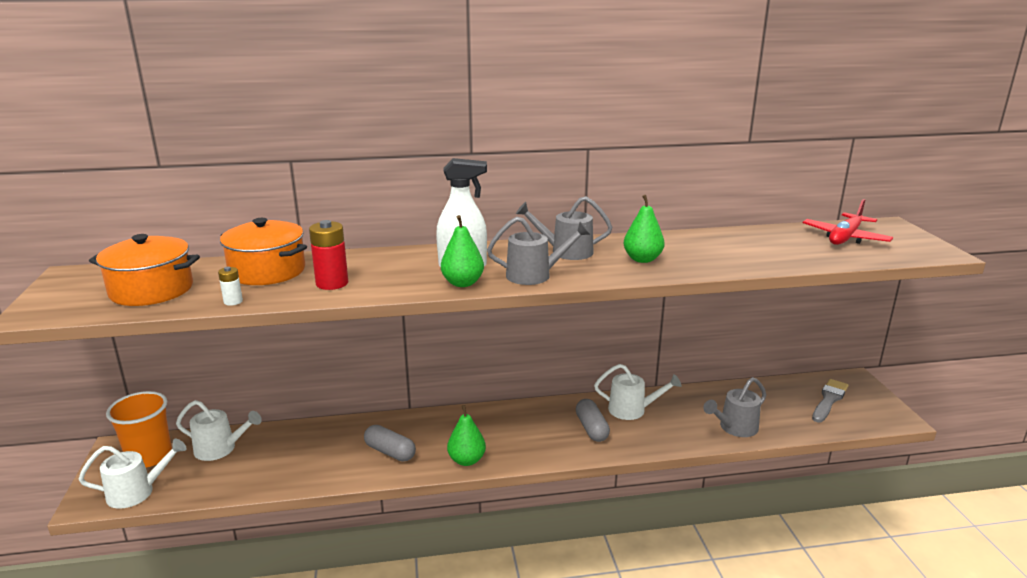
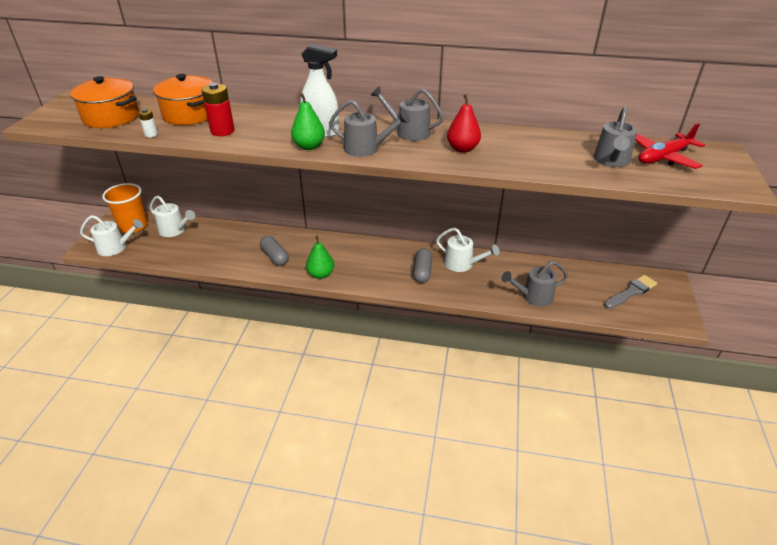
camera: 20 degrees right, 15 degrees up
(642, 259) = (462, 149): green pear -> red pear
(802, 248) = (611, 161): none -> grey watering can

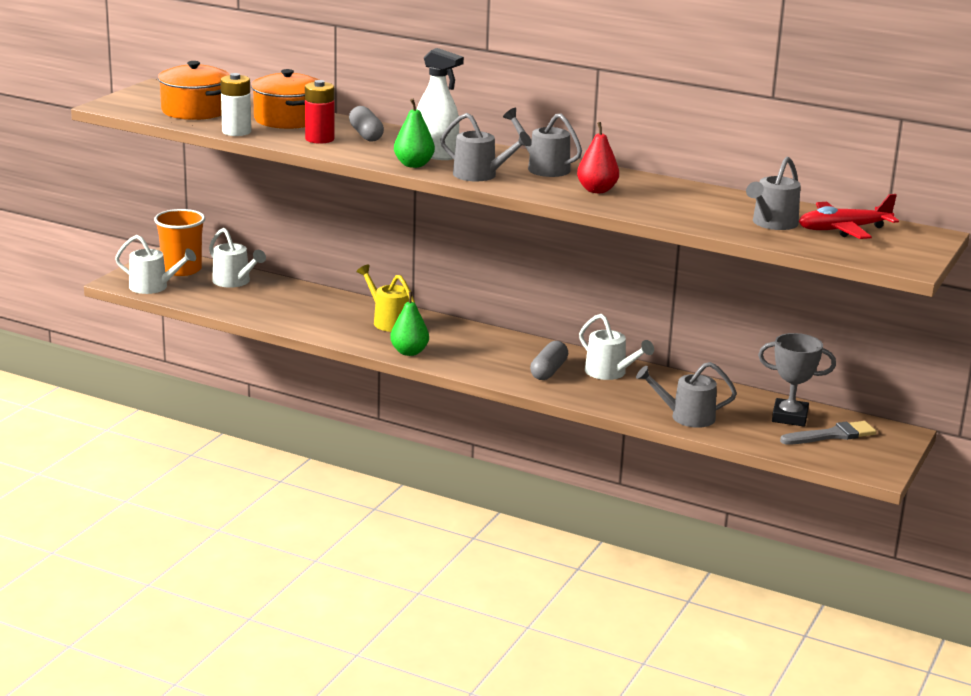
camera: 15 degrees right, 15 degrees down
(151, 134) = (236, 132): white battery -> white battery, size x1.86
(275, 257) = (356, 327): grey capsule -> grey capsule (366, 135)
(295, 246) = (389, 321): none -> yellow watering can
(595, 280) = (789, 417): none -> grey trophy

